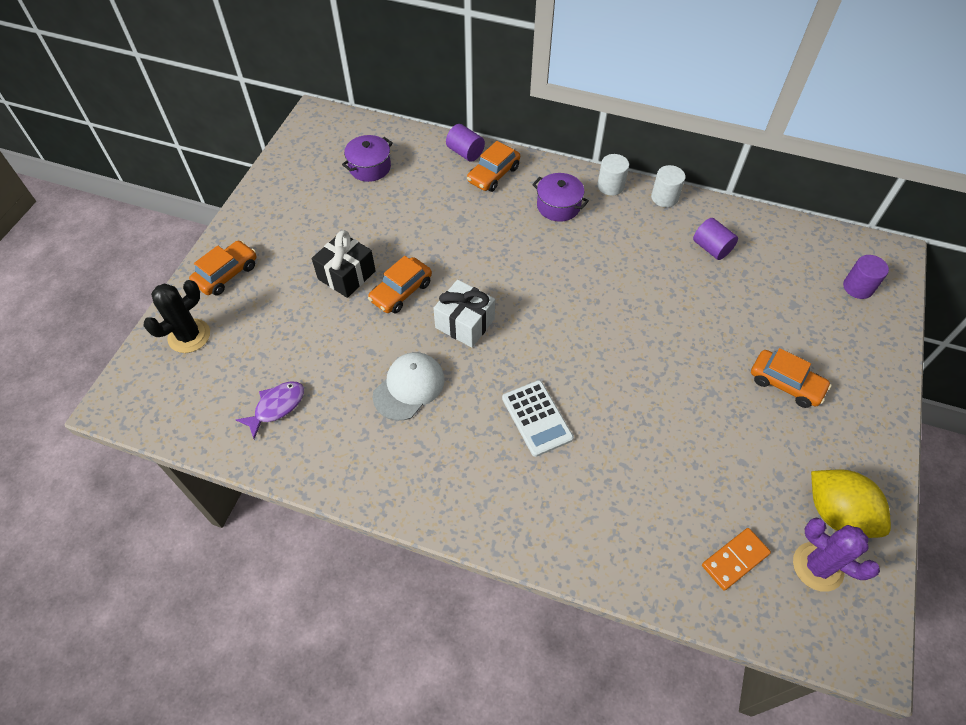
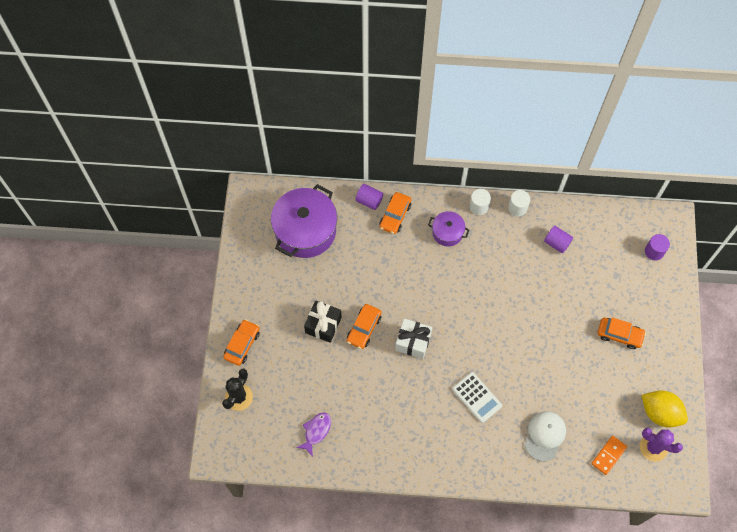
camera: 15 degrees left, 10 degrees up
(370, 167) = (305, 231): purple pot -> purple pot, size x1.98
(409, 387) = (393, 397): white cap -> white cap (545, 436)

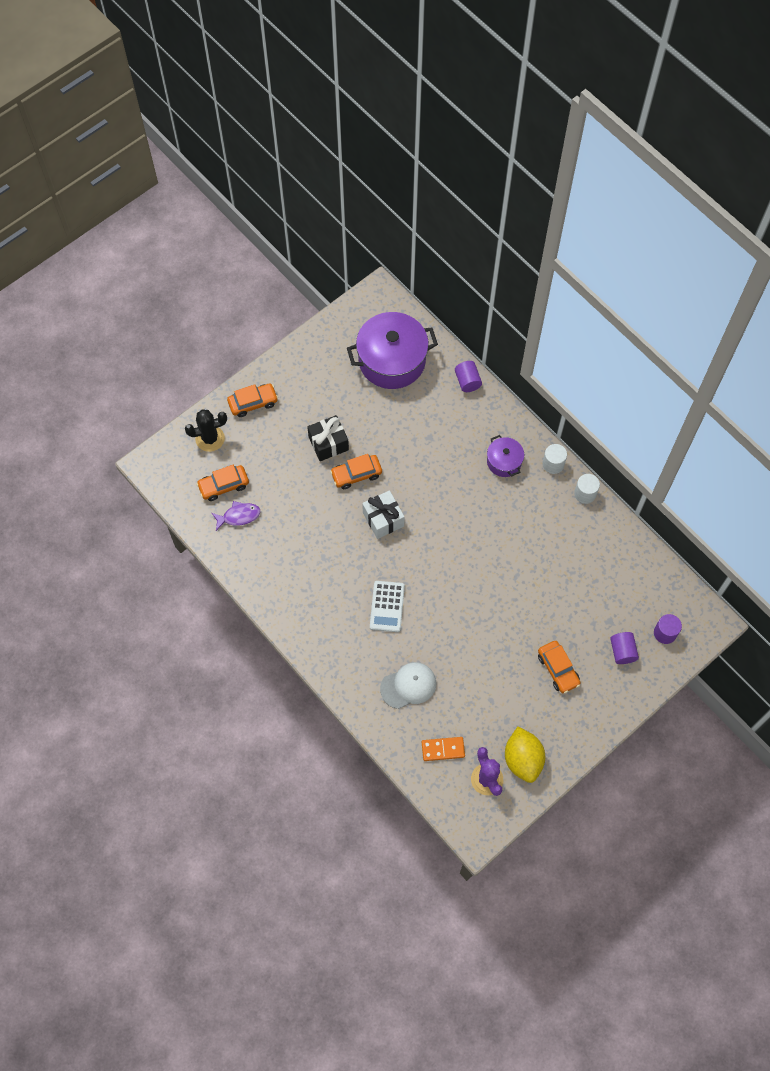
camera: 45 degrees right, 0 degrees up
(395, 216) = (475, 411): orange car -> orange car (223, 485)
(556, 243) = (587, 551): purple cylinder -> purple cylinder (622, 651)

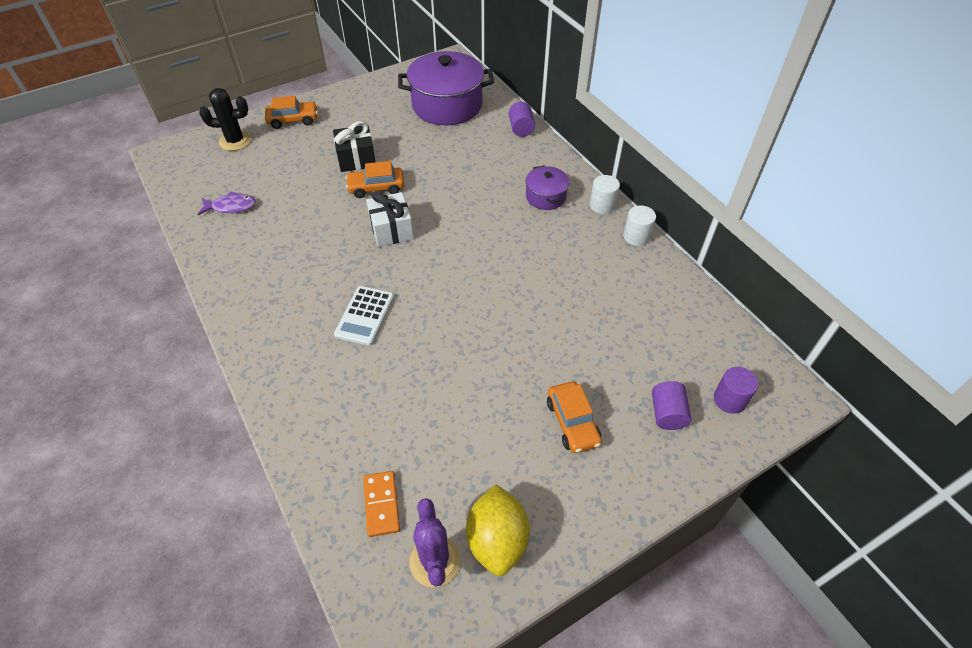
camera: 10 degrees right, 15 degrees down
(223, 485) = (229, 179): orange car -> none
(408, 686) = (360, 411): white cap -> none
(443, 749) = (381, 504): orange domino -> orange domino turned 75 degrees clockwise

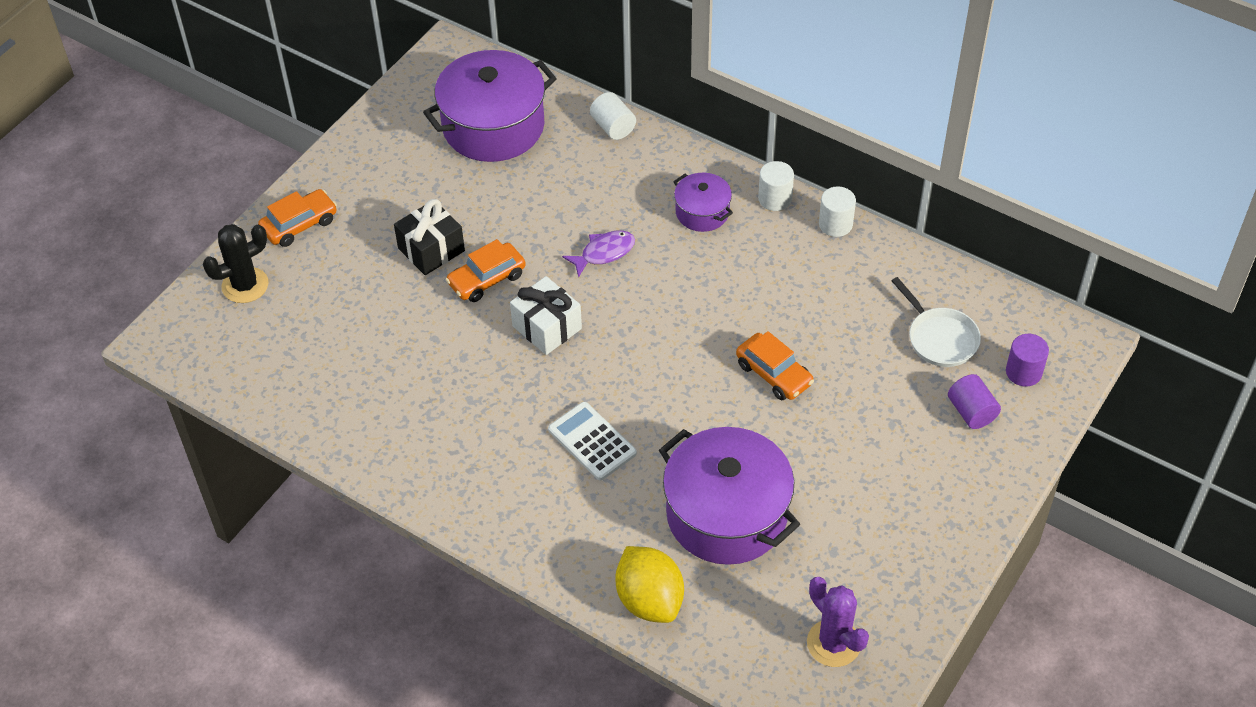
camera: 25 degrees left, 0 degrees up
(231, 207) = (320, 376): purple fish -> purple fish (604, 253)
(365, 316) = (592, 442): white calculator -> white calculator turned 150 degrees clockwise
(381, 504) = (748, 619): orange domino -> none
(422, 410) = (726, 514): none -> purple pot
(497, 540) = (879, 599): yellow lemon -> yellow lemon (649, 600)
(521, 129) = (613, 127): purple cylinder -> white cylinder
(572, 422) = (885, 460): orange car -> orange car (774, 374)
(672, 345) = (939, 338): none -> white pan

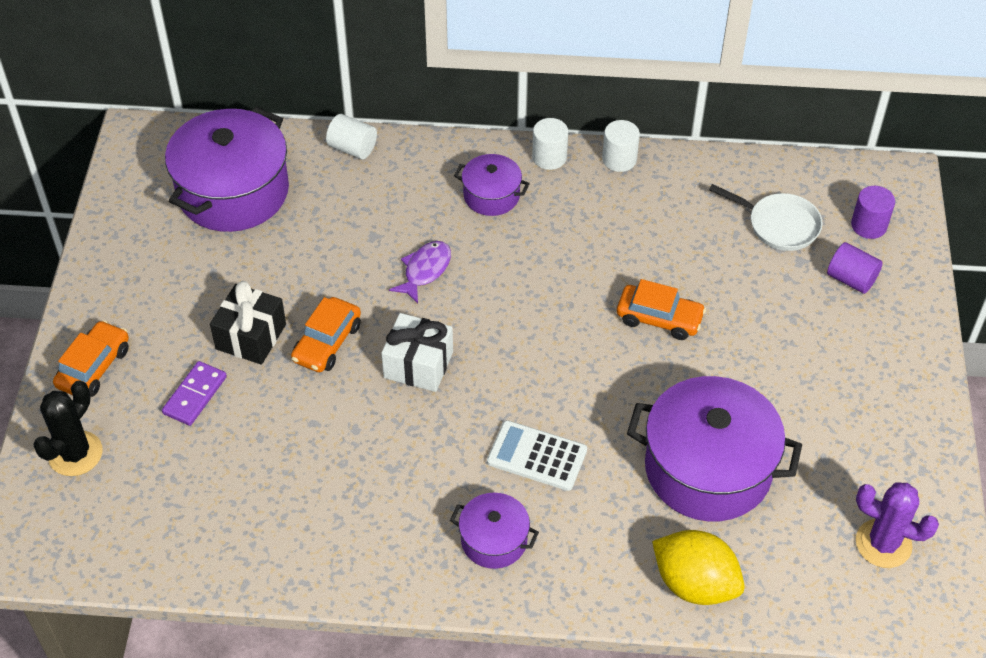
camera: 30 degrees left, 0 degrees up
(359, 278) = (195, 395): none -> purple domino
(512, 492) = (494, 540): none -> purple pot

